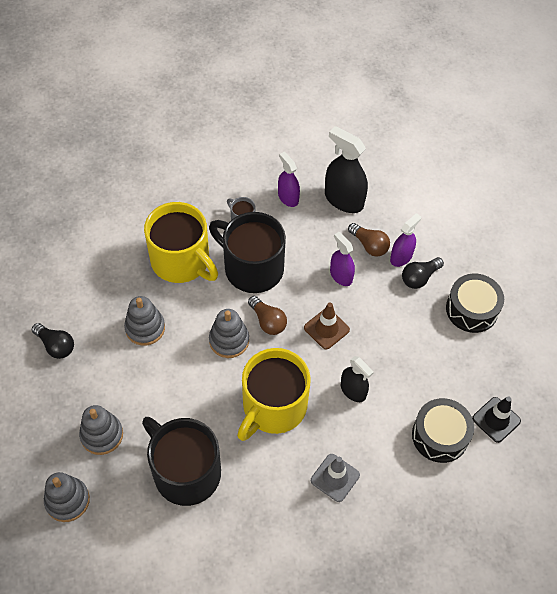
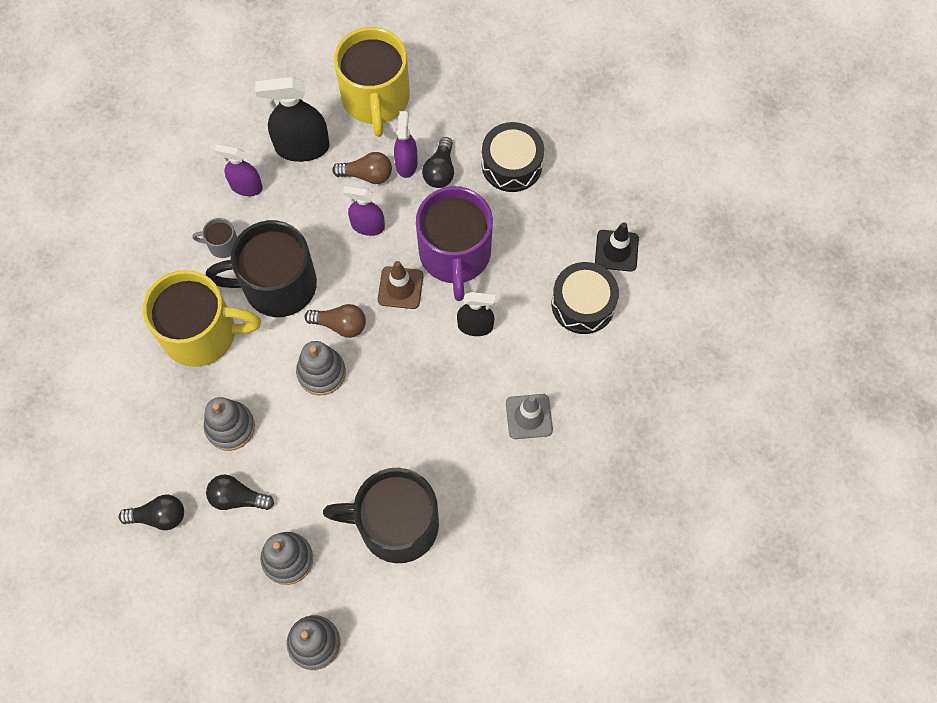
camera: 40 degrees left, 10 degrees up
(109, 373) = (238, 498): none -> black light bulb
(273, 407) = (419, 400): yellow mug -> yellow mug (375, 99)
(381, 336) = (455, 255): none -> purple mug

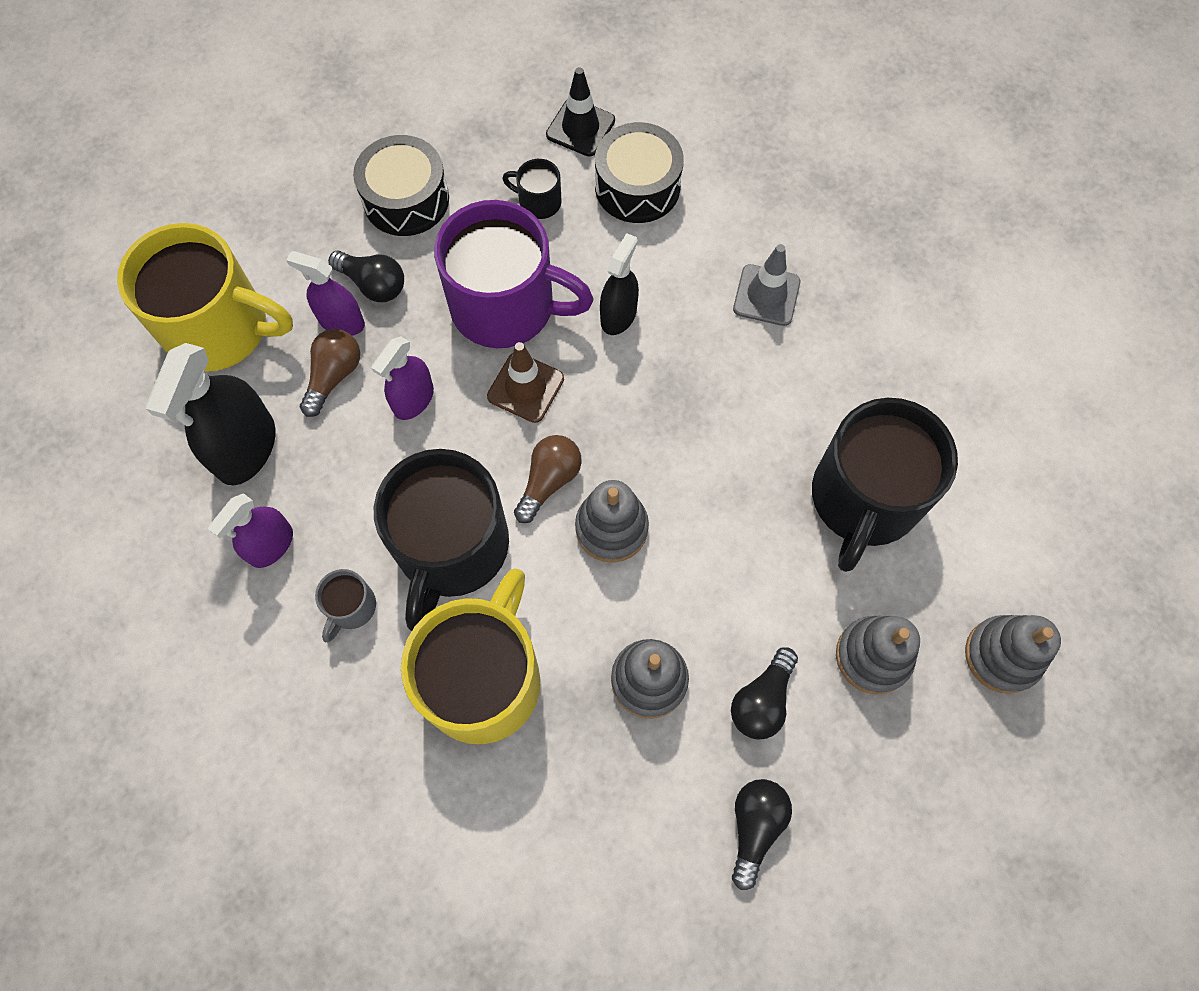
camera: 70 degrees left, 0 degrees up
(543, 245) = (538, 202): none -> black mug

